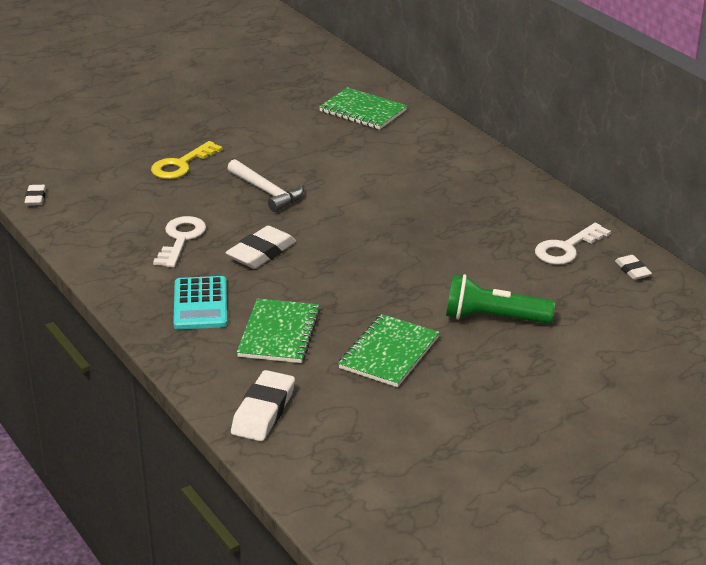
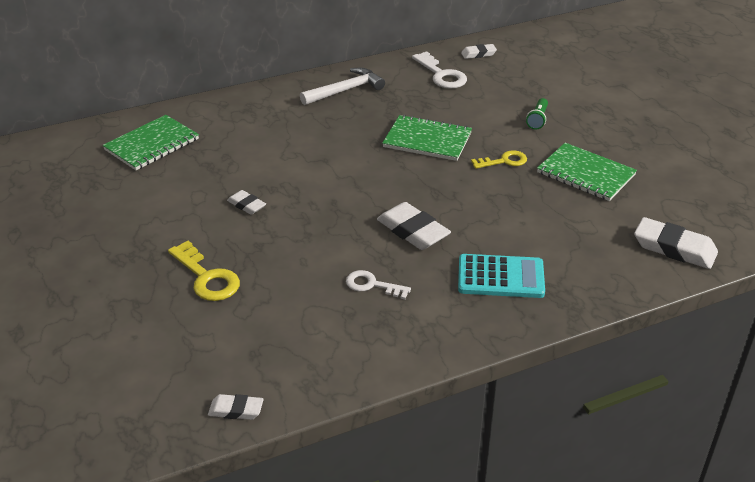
camera: 80 degrees left, 5 degrees up
(181, 239) = (372, 285): white key -> white key, size x0.66
(267, 192) = (293, 219): white hammer -> white hammer (345, 90)
(279, 333) = (554, 231): green notebook -> green notebook (427, 140)
(282, 167) = (246, 205): none -> white eraser
(397, 298) = (504, 161): none -> yellow key
(493, 318) = (537, 120): green flashlight -> green flashlight, size x0.52

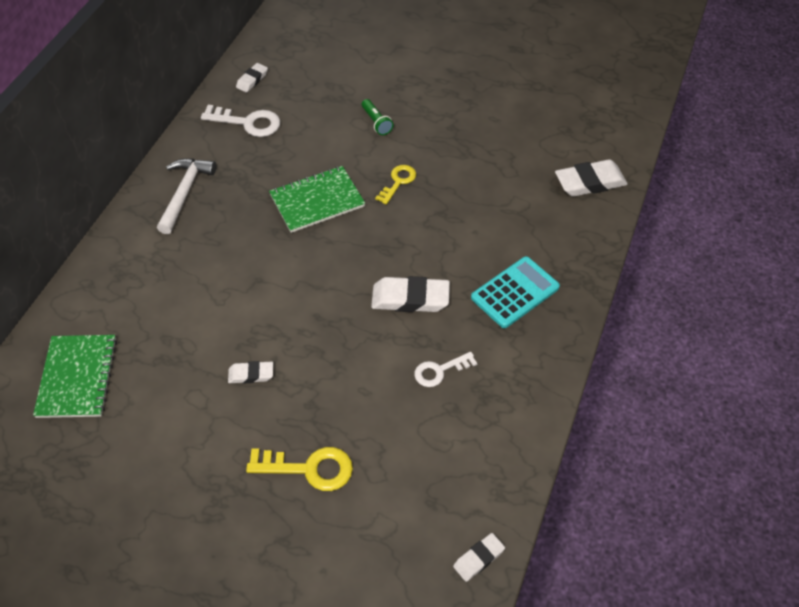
camera: 45 degrees left, 15 degrees up
(586, 174) = (467, 154): green notebook -> none

